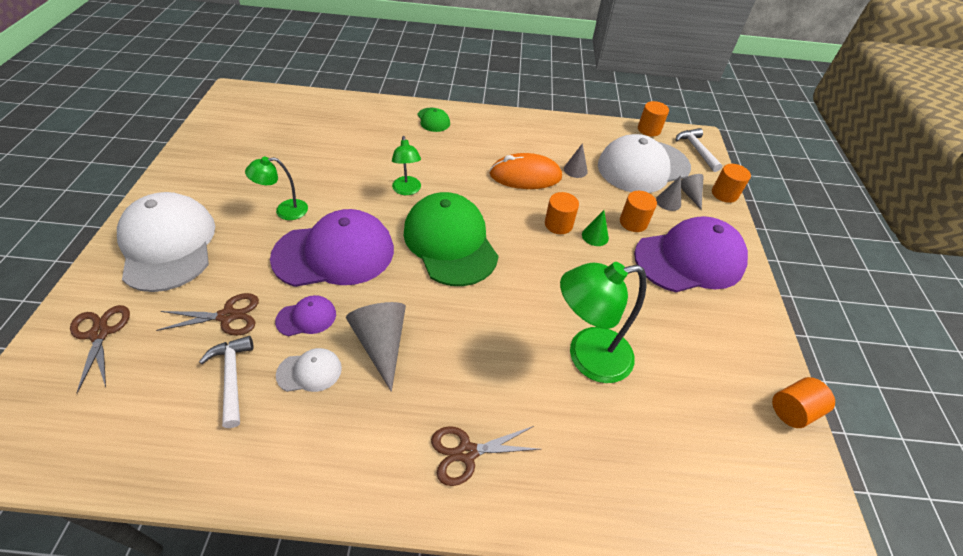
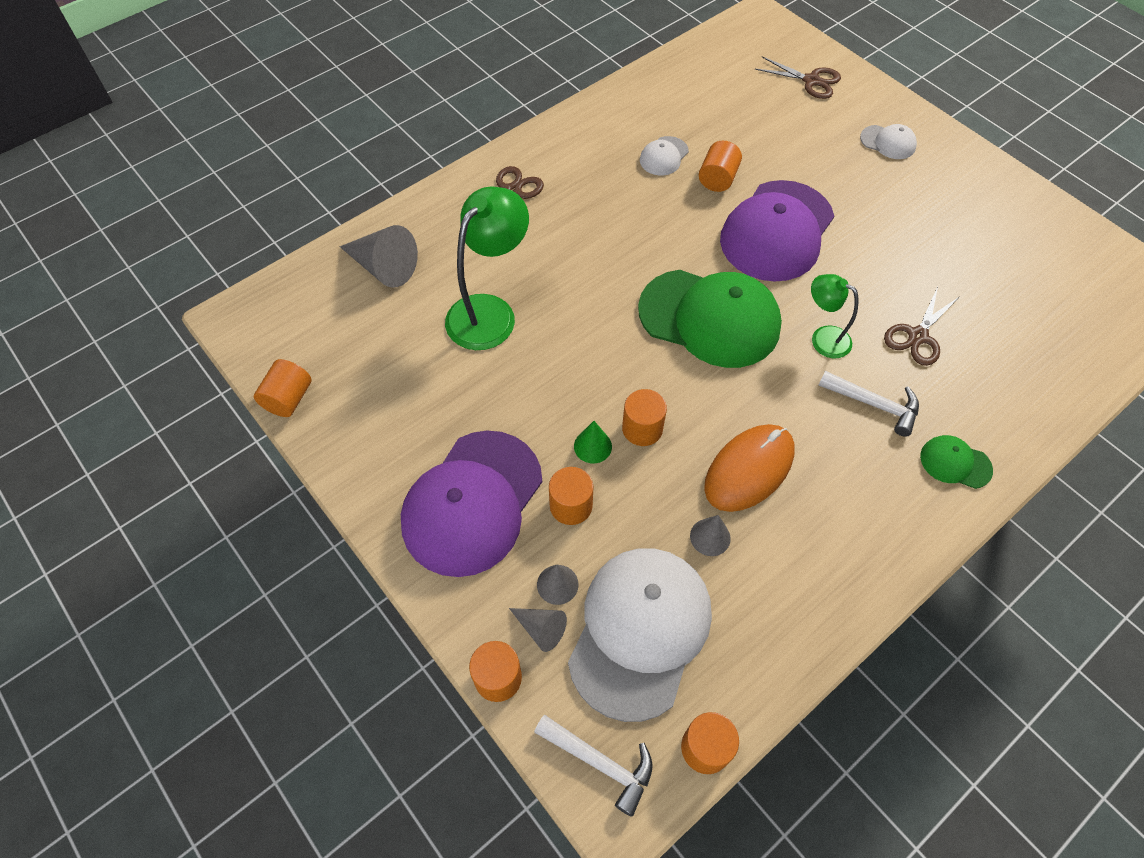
camera: 140 degrees right, 10 degrees up
(168, 245) = (888, 142): white cap -> white cap, size x0.44
(227, 316) = (764, 141): brown scissors -> brown scissors (917, 336)
(232, 378) = (701, 121): white hammer -> white hammer (873, 404)
(285, 211) = (873, 229): green lamp -> none
(306, 317) = (717, 179): purple cap -> orange cylinder
(382, 344) = (645, 204): grey cone -> grey cone (383, 267)

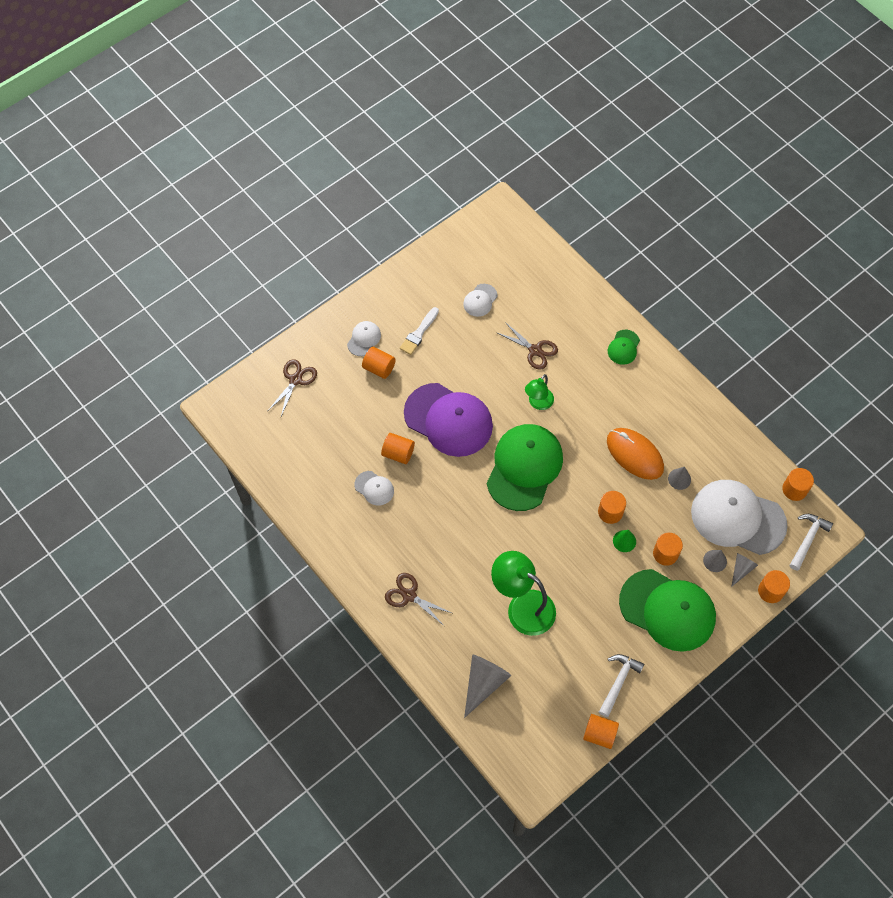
camera: 90 degrees left, 5 degrees up
(472, 503) = (667, 610): purple cap -> green cap
(845, 158) = (379, 368): none -> orange cylinder
(873, 404) = (586, 382): white hammer -> white hammer (618, 682)
(912, 198) = (419, 333): none -> white brush
(990, 268) = (480, 300): none -> white cap

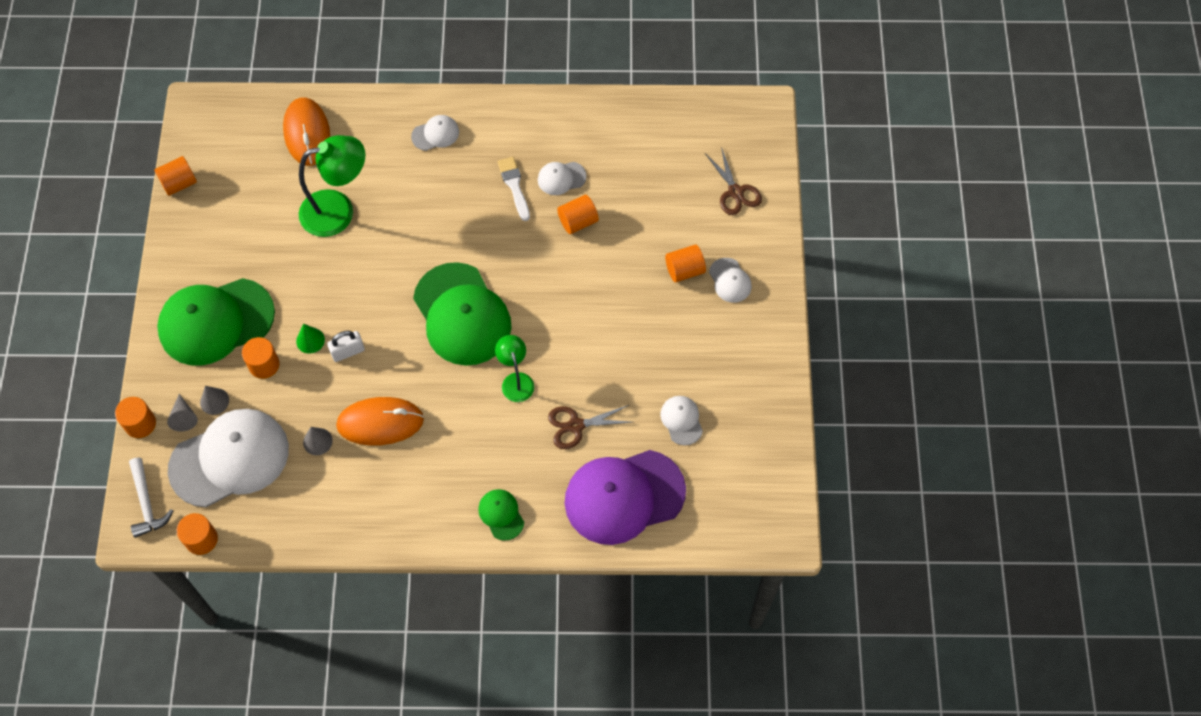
camera: 130 degrees right, 0 degrees up
(409, 595) = (435, 134): brown scissors -> white cap
(419, 333) = (693, 334): white brush -> white brush (514, 186)
(448, 420) = (572, 288): purple cap -> purple cap (624, 496)
(484, 683) = (307, 133): grey cone -> orange mouse
(610, 512) = (348, 352): orange cylinder -> white padlock
(618, 682) = (201, 231): white hammer -> none

